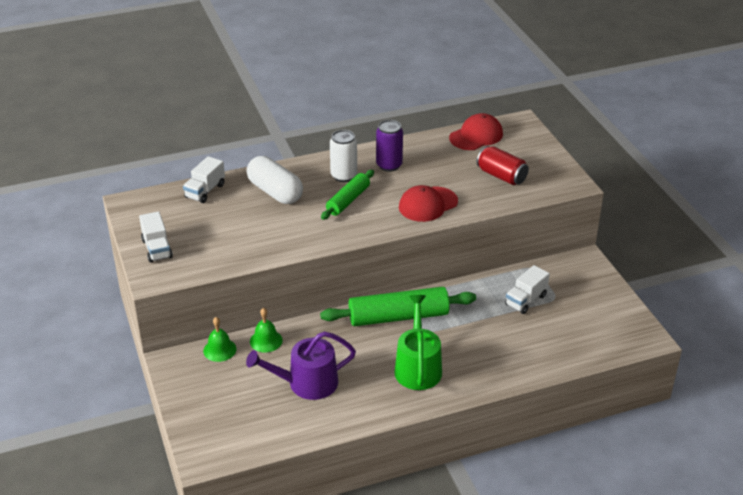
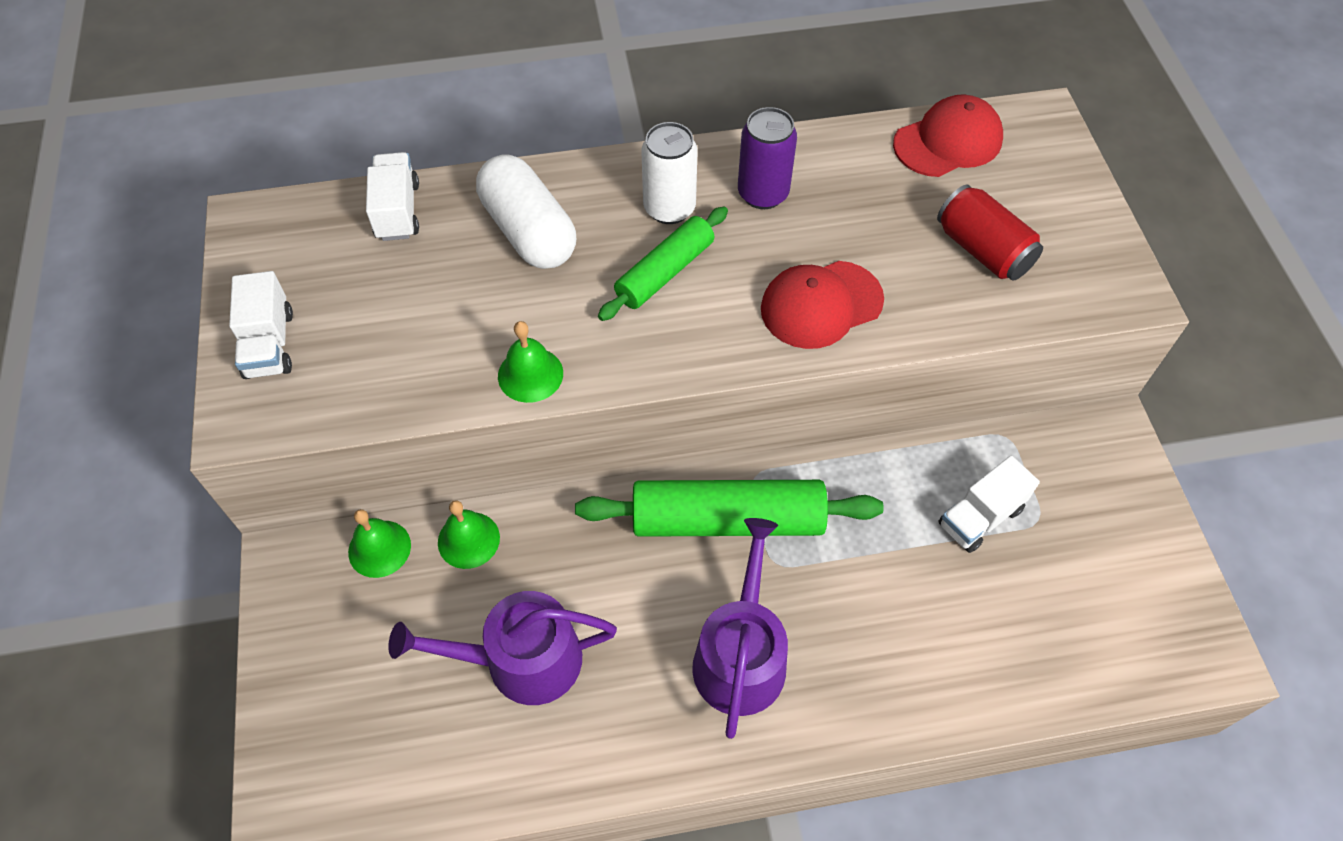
camera: 10 degrees right, 20 degrees up
(205, 191) = (397, 211): white truck -> white truck turned 135 degrees clockwise
(292, 245) = (530, 374): none -> green bell
(418, 367) = (741, 654): green watering can -> purple watering can

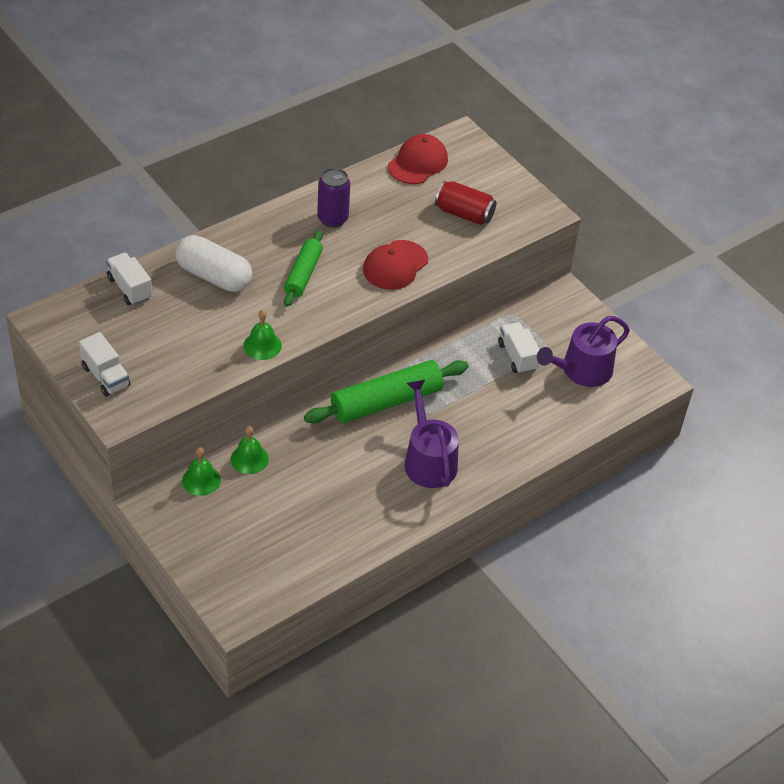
camera: 30 degrees left, 10 degrees down
(521, 660) = (315, 503): purple watering can -> purple watering can (581, 370)
(669, 208) = (285, 241): white can -> none
(980, 517) = (517, 356): white truck -> white truck turned 135 degrees clockwise

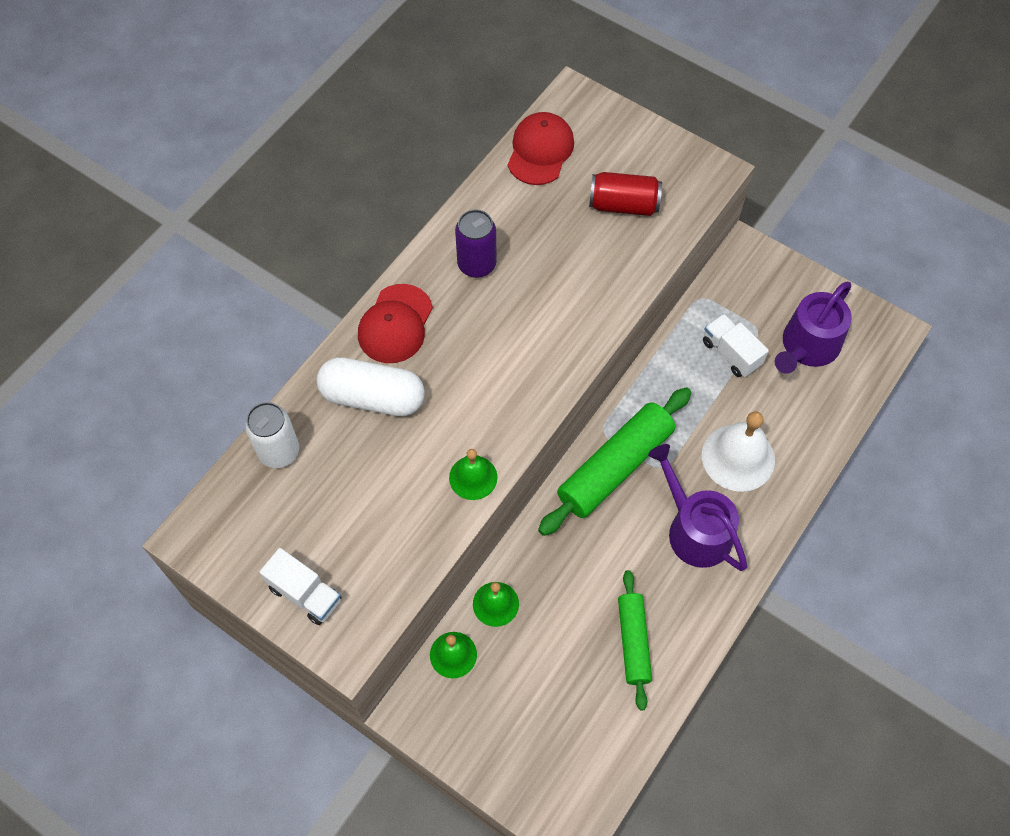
camera: 15 degrees left, 15 degrees up
(129, 288) = (279, 451): white truck -> white can
(303, 274) = (476, 356): green rolling pin -> green rolling pin (633, 642)
(395, 265) = (577, 305): red cap -> red cap (395, 324)
(487, 425) = (738, 457): none -> white bell

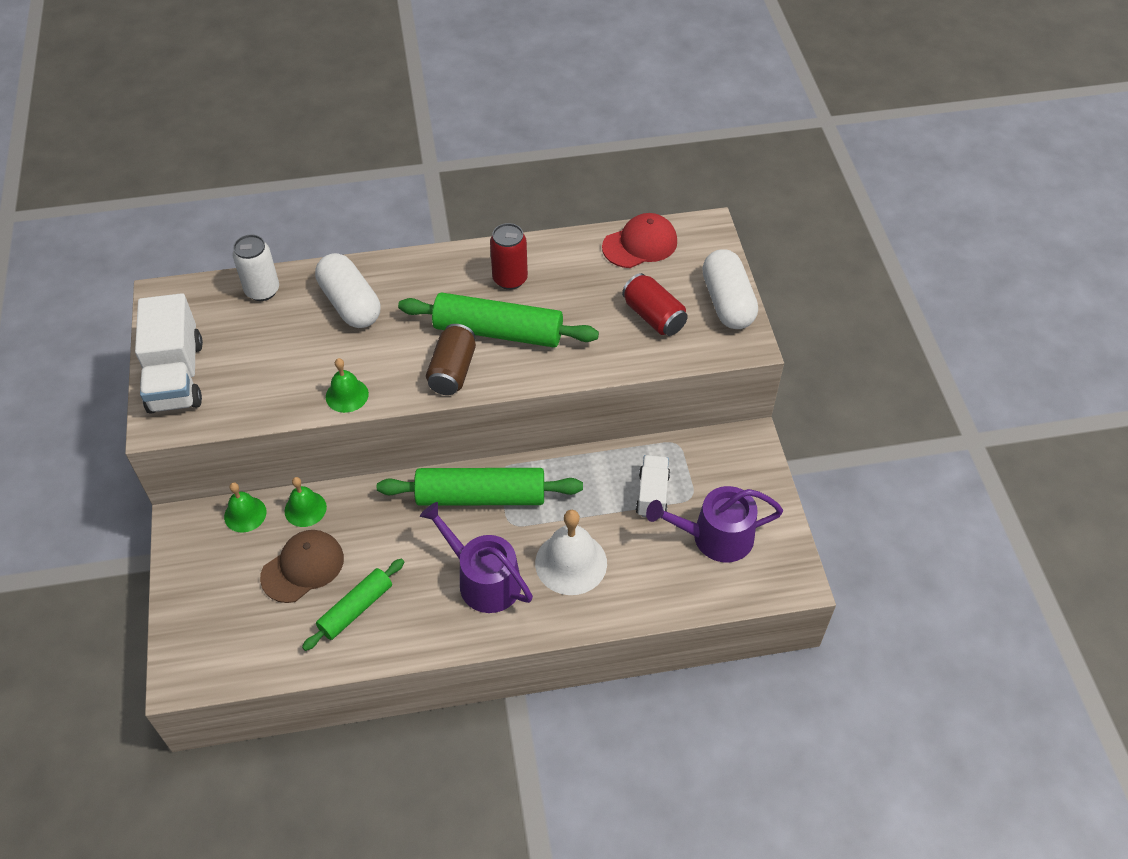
camera: 45 degrees right, 10 degrees down
(305, 593) = (176, 376): white truck -> white truck, size x1.71
(395, 324) = (416, 274): red cap -> none
(476, 264) = (510, 279): purple can -> red can
(524, 318) = (498, 332): none -> green rolling pin
(530, 382) = (452, 371): none -> brown can
(553, 651) = (303, 567): none -> brown cap
(661, 149) = (727, 302): none -> white capsule
(694, 529) = (483, 579): purple watering can -> purple watering can turned 60 degrees counterclockwise

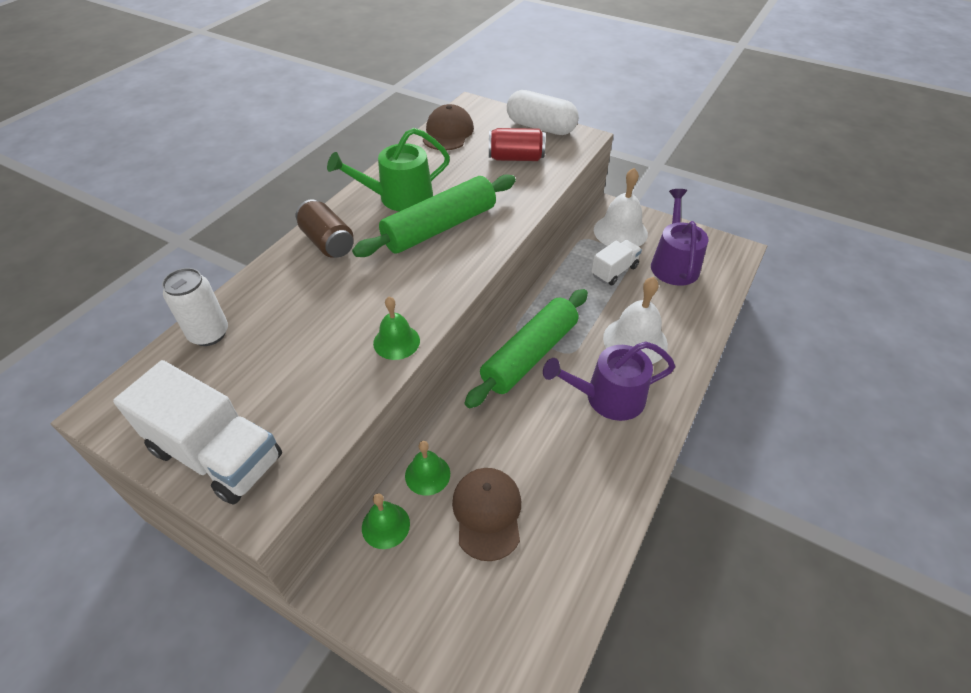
camera: 50 degrees left, 5 degrees down
(350, 304) = (304, 288): white capsule -> none
(356, 609) = (565, 498): green rolling pin -> none
(452, 371) = (447, 269): brown can -> brown can (328, 242)
(510, 279) = (399, 197): red can -> green watering can
(640, 244) = (448, 133): red cap -> brown cap
(652, 495) = (614, 271): white truck -> white truck turned 90 degrees clockwise
(714, 537) = (674, 263): purple watering can -> purple watering can turned 150 degrees clockwise
(719, 466) = (620, 231): none -> white bell

